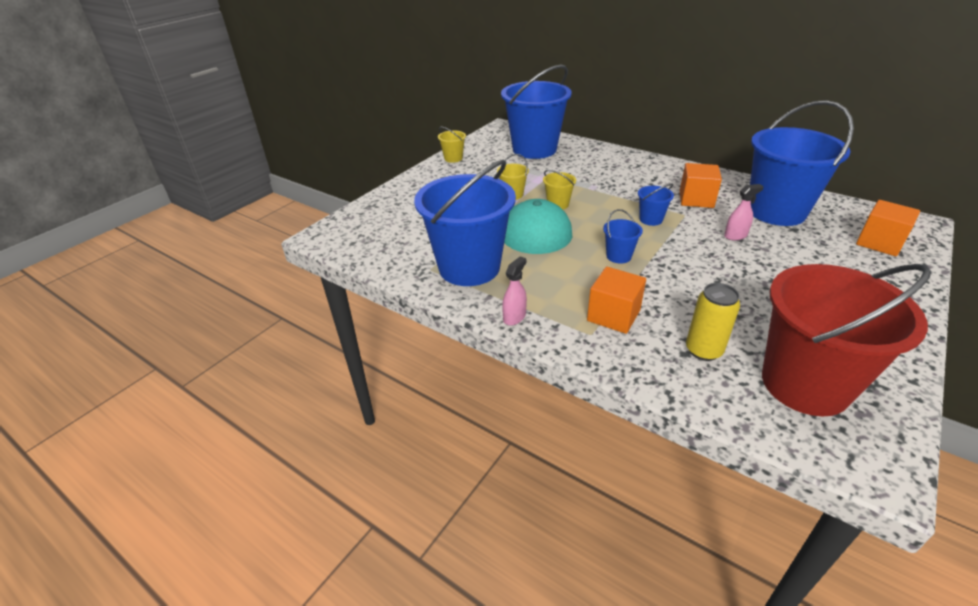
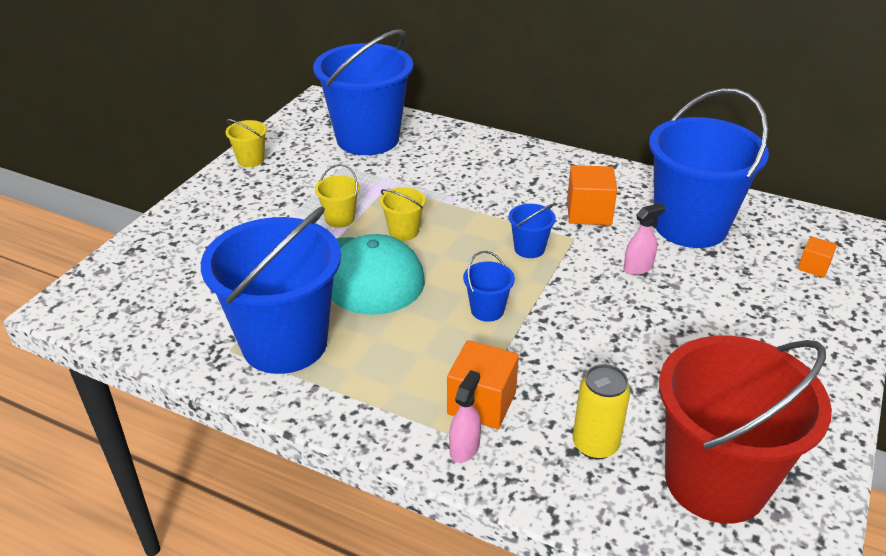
camera: 10 degrees left, 0 degrees up
(514, 317) = (351, 417): pink spray bottle -> pink spray bottle (464, 448)
(879, 243) = (813, 267): orange cube -> orange cube, size x0.57

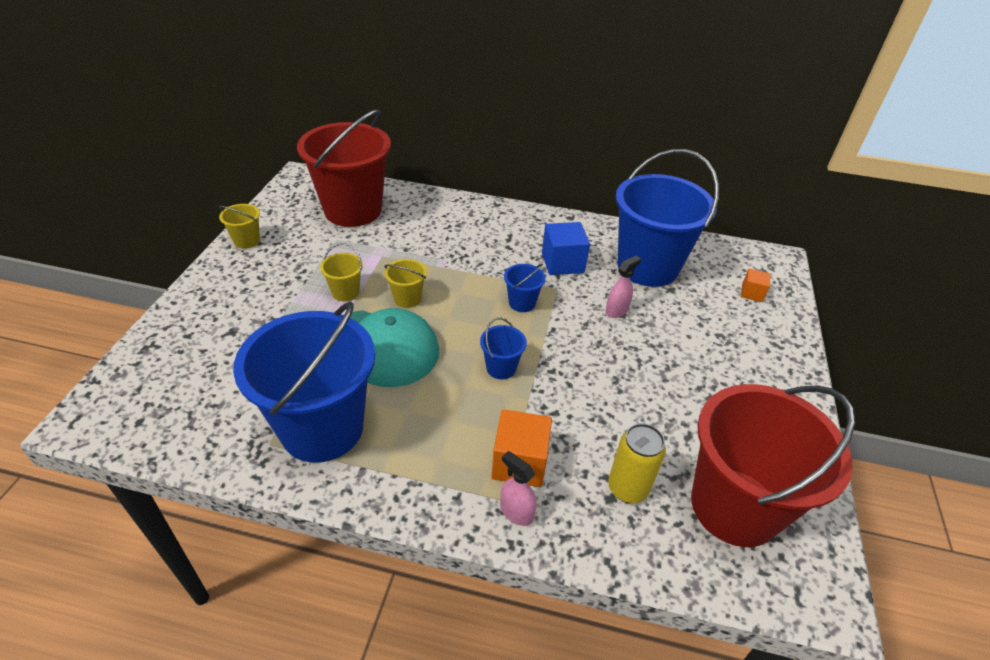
camera: 15 degrees left, 5 degrees up
(368, 139) = (353, 210): blue bucket -> red bucket
(464, 448) = (516, 512): pink spray bottle -> pink spray bottle turned 60 degrees counterclockwise
(589, 212) = (562, 263): orange cube -> blue cube

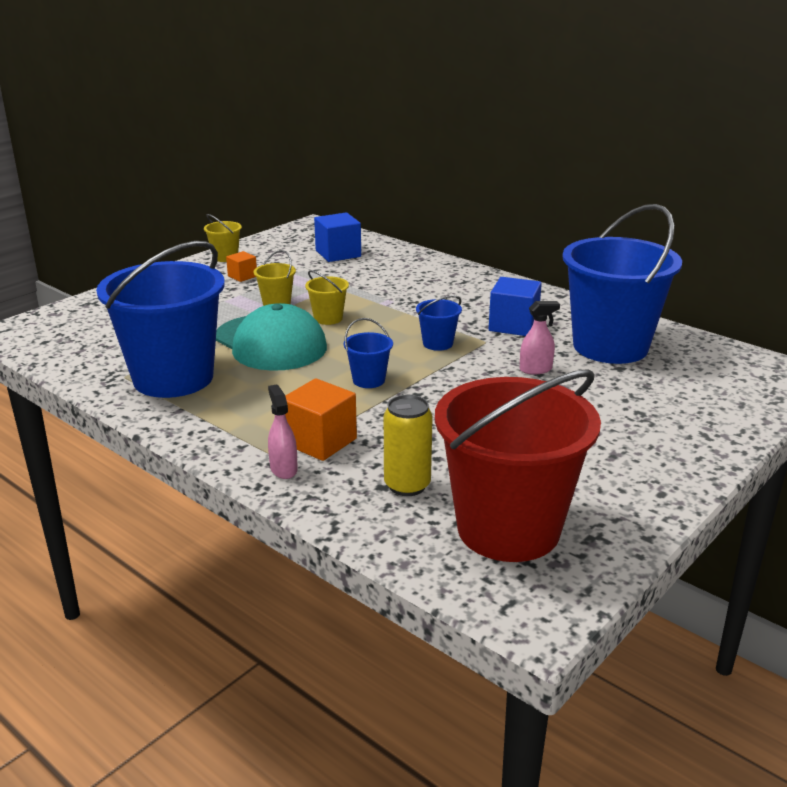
camera: 30 degrees right, 15 degrees down
(353, 210) = (338, 254): red bucket -> blue cube
(752, 293) = (722, 391): orange cube -> orange cube (242, 276)

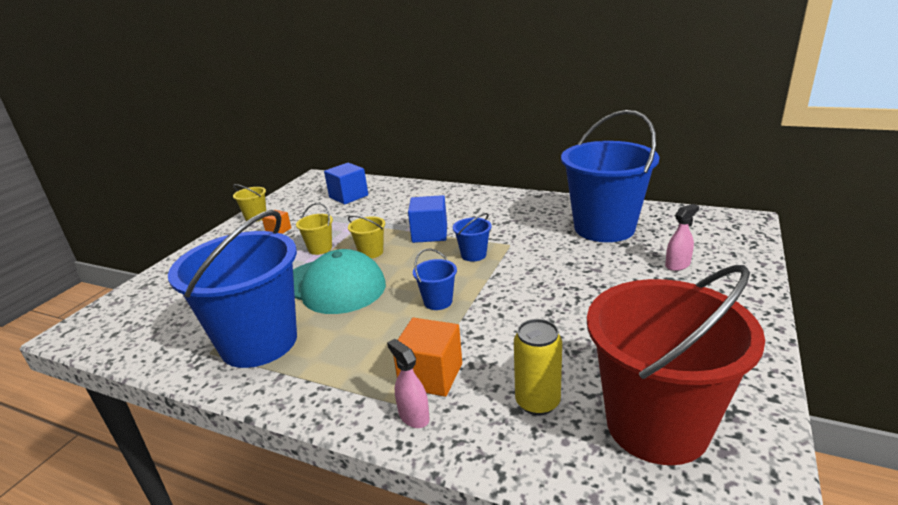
camera: 15 degrees left, 0 degrees up
(513, 325) = (521, 226): blue cube -> blue cube (429, 234)
(536, 369) = (564, 260): pink spray bottle -> pink spray bottle (677, 265)

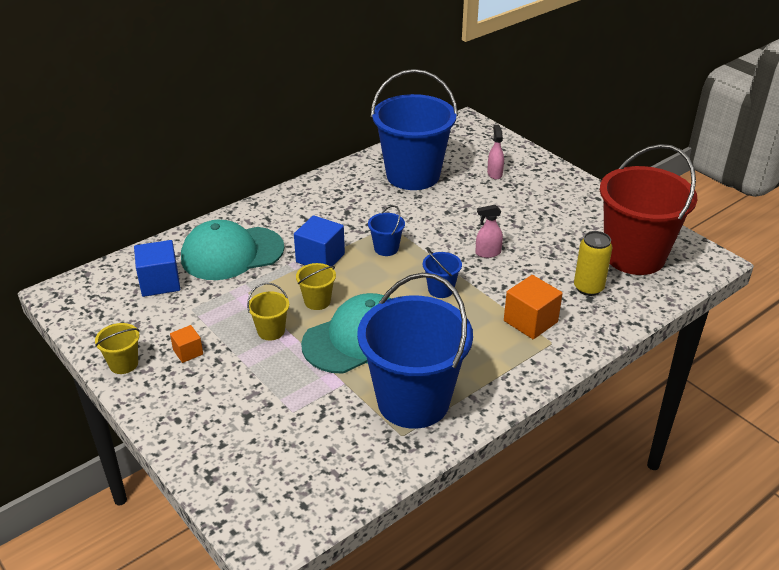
camera: 65 degrees left, 10 degrees up
(402, 204) = (232, 253): none -> turquoise cap
(413, 416) = (566, 341): pink spray bottle -> pink spray bottle (487, 253)

